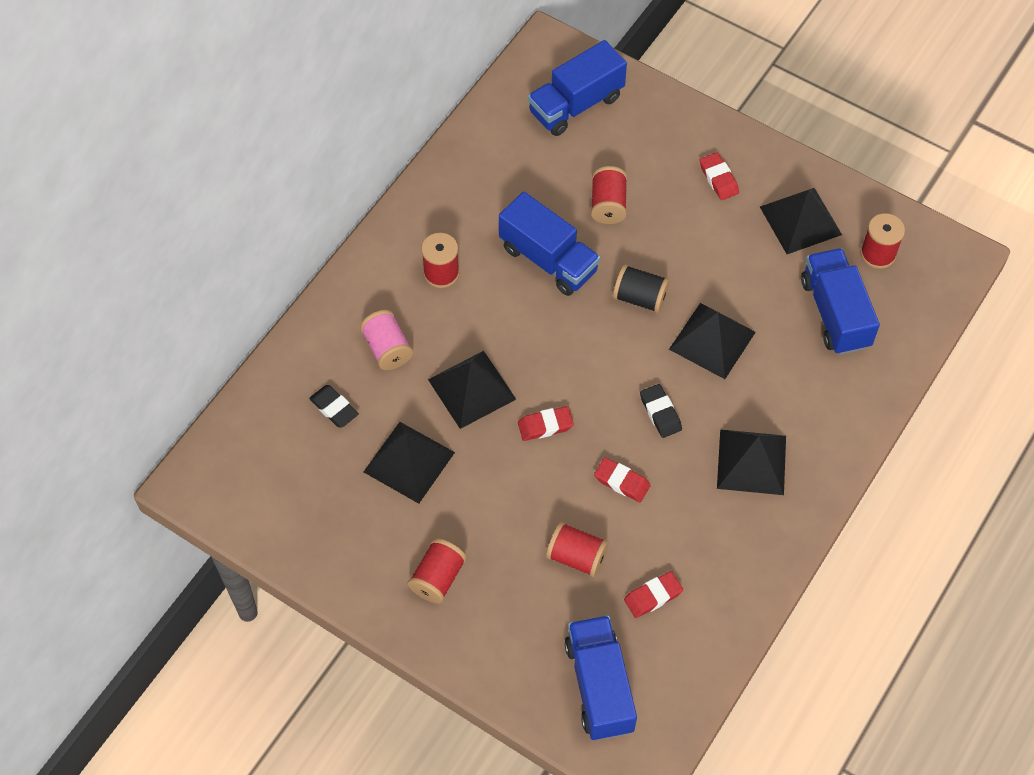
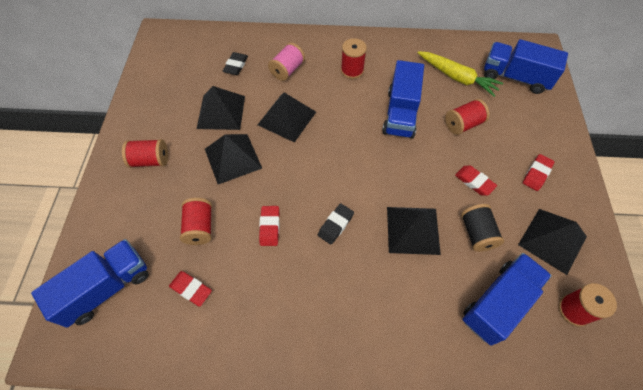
camera: 60 degrees right, 0 degrees up
(534, 165) = (457, 77): none -> yellow carrot
(545, 426) = (285, 165): red eraser -> red eraser (474, 182)
(640, 298) = (412, 172): black spool -> black spool (477, 233)
(751, 462) = (334, 304): black pyramid -> black pyramid (233, 158)

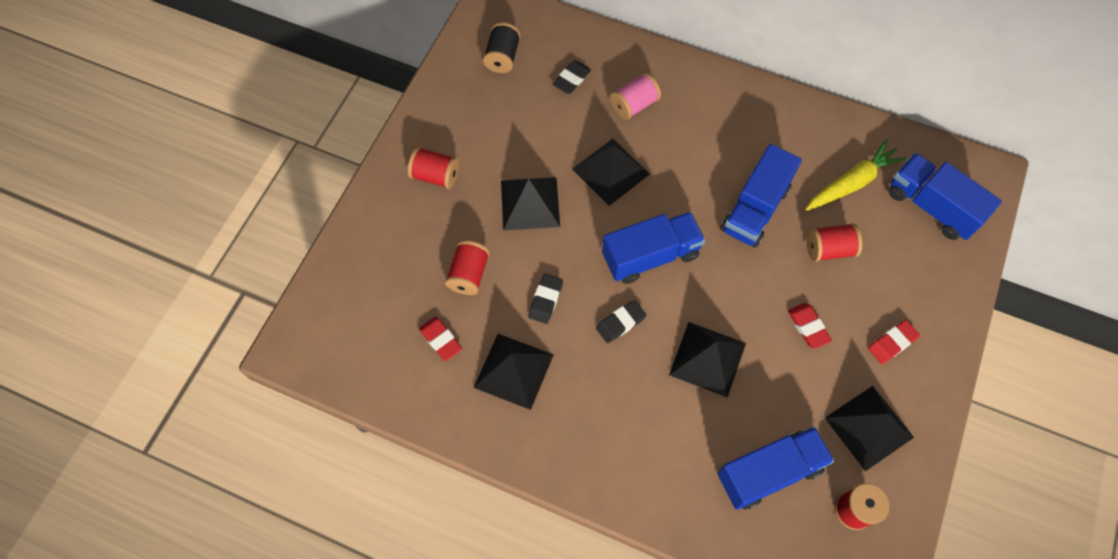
camera: 20 degrees right, 5 degrees up
(106, 288) = (355, 308): blue truck -> blue truck (650, 256)
(221, 112) = (534, 138): black pyramid -> black pyramid (514, 370)
(270, 227) = (545, 300): red eraser -> black eraser
(352, 70) = (717, 130): red spool -> none
(457, 77) = (852, 183): yellow carrot -> yellow carrot turned 90 degrees counterclockwise
(477, 233) = (781, 388): black spool -> black spool (502, 57)

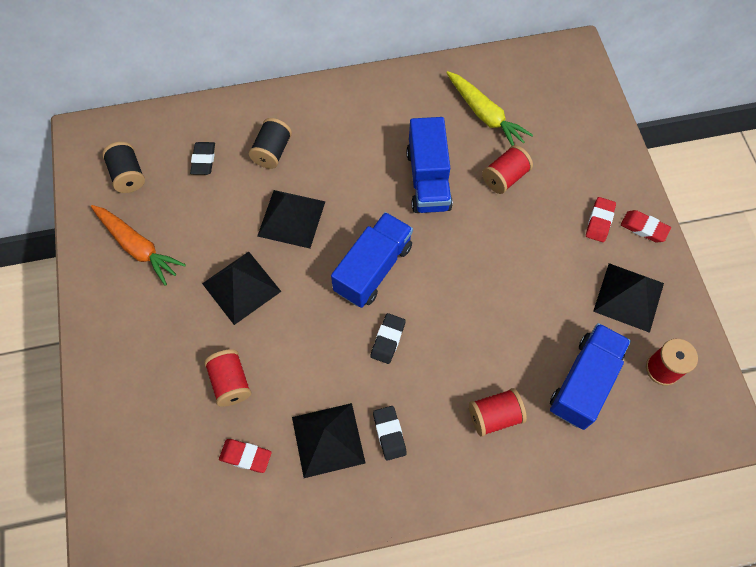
camera: 35 degrees left, 0 degrees up
(436, 176) = (139, 315): red spool -> red spool (494, 416)
(471, 121) = (138, 247): none -> orange carrot
(545, 300) = (313, 361): black eraser -> black eraser (389, 433)
(634, 105) = (272, 151): pink spool -> black spool
(707, 359) = (476, 323): black pyramid -> none
(808, 327) = (532, 248): red eraser -> red eraser (644, 228)
(852, 183) = (485, 115): yellow carrot -> yellow carrot turned 120 degrees clockwise
(931, 207) = (554, 99): blue truck -> none

